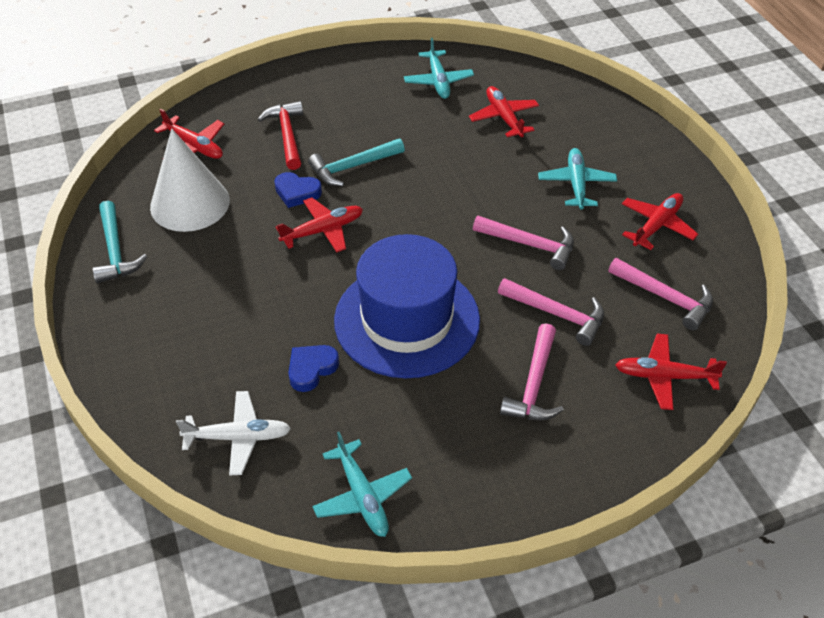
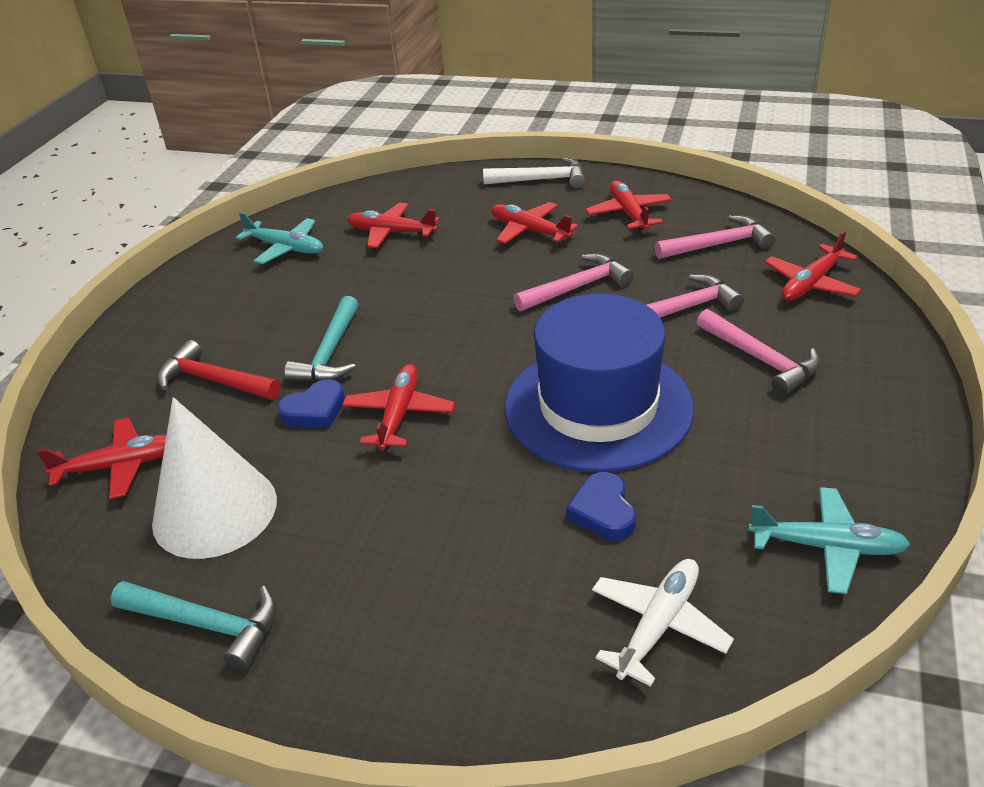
camera: 50 degrees left, 10 degrees down
(576, 184) = (530, 231): turquoise plane -> red plane
(653, 154) = (541, 180): none -> white hammer

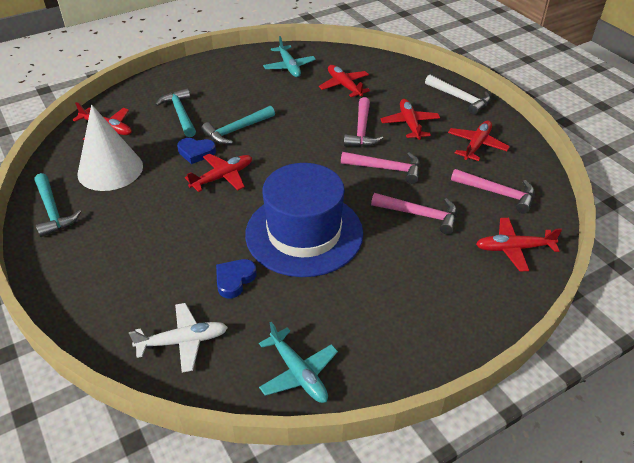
camera: 40 degrees right, 5 degrees up
(214, 381) = (180, 114): red hammer -> turquoise hammer
(760, 359) = (416, 267): pink hammer -> pink hammer (362, 130)

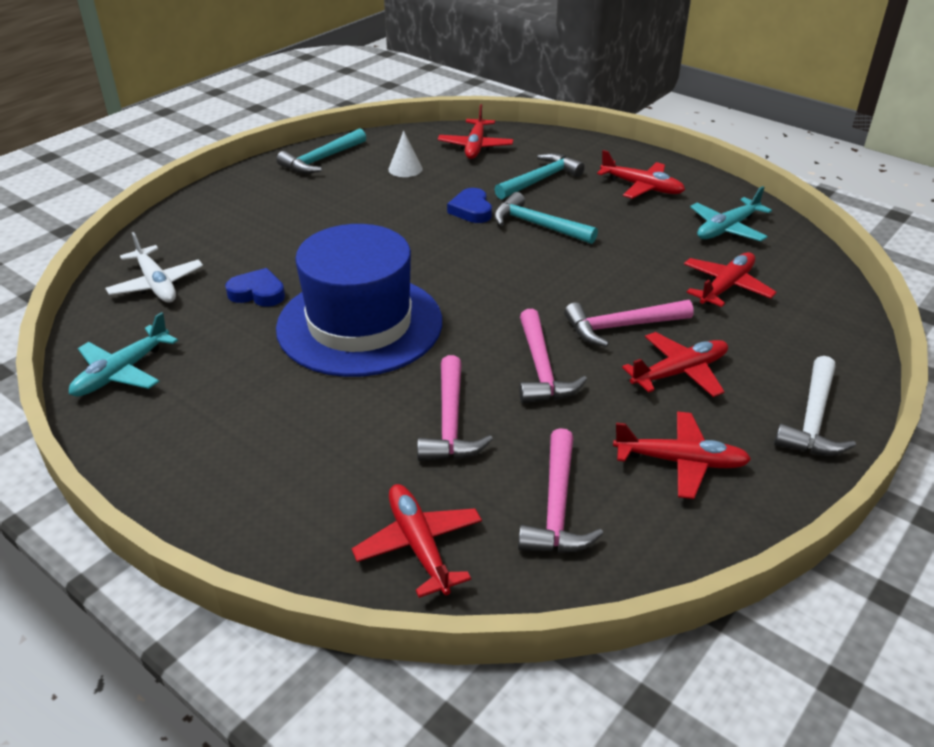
camera: 70 degrees right, 5 degrees down
(110, 169) = (405, 169): white cone -> white cone, size x0.44
(222, 177) = (435, 239): red plane -> red plane (641, 187)

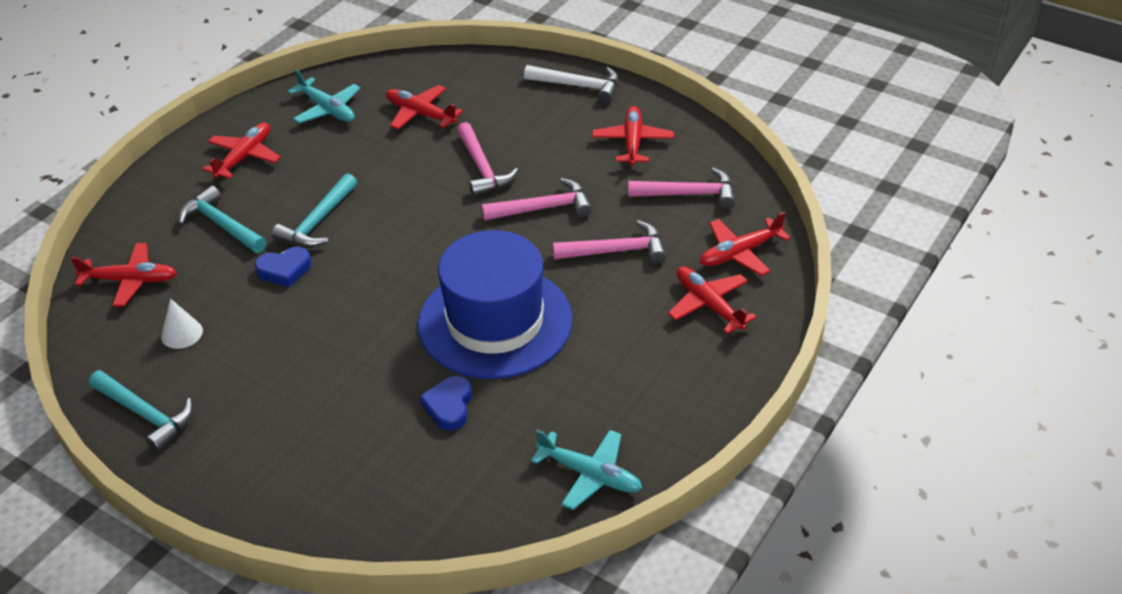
camera: 95 degrees left, 5 degrees up
(156, 284) = (437, 496): white plane -> none
(679, 372) = (537, 140): red plane -> red plane (709, 305)

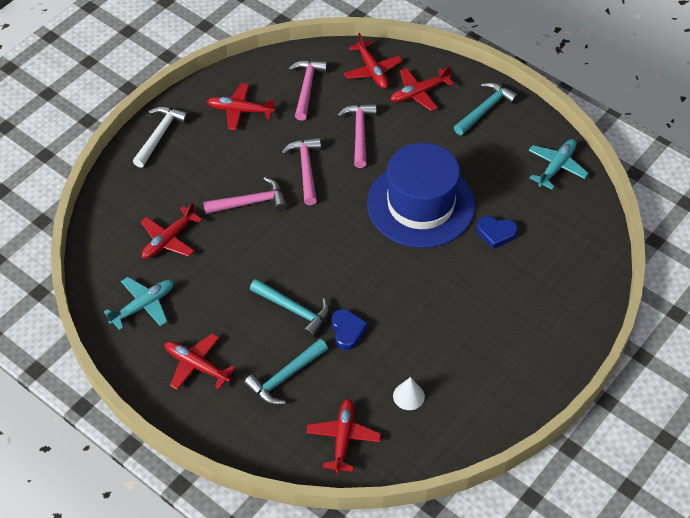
camera: 85 degrees left, 10 degrees up
(146, 414) = (490, 412): turquoise hammer -> turquoise hammer (485, 109)

